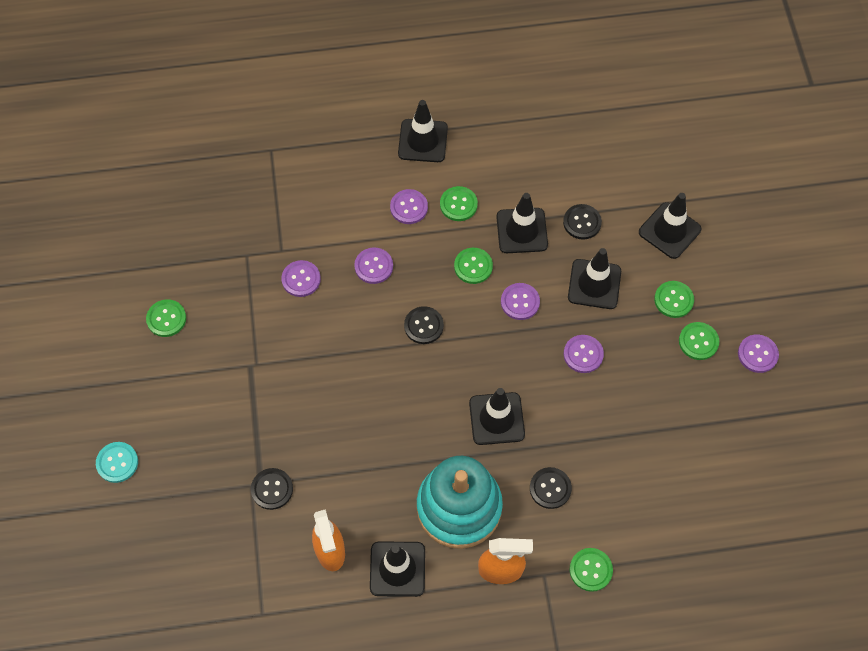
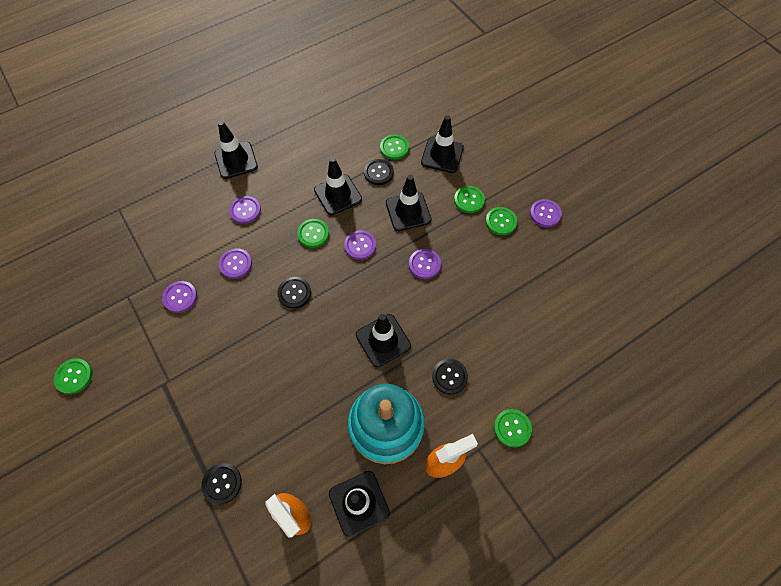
camera: 25 degrees left, 0 degrees up
(117, 462) = (69, 525): turquoise button -> none
(458, 204) = (282, 194): green button -> green button (394, 148)

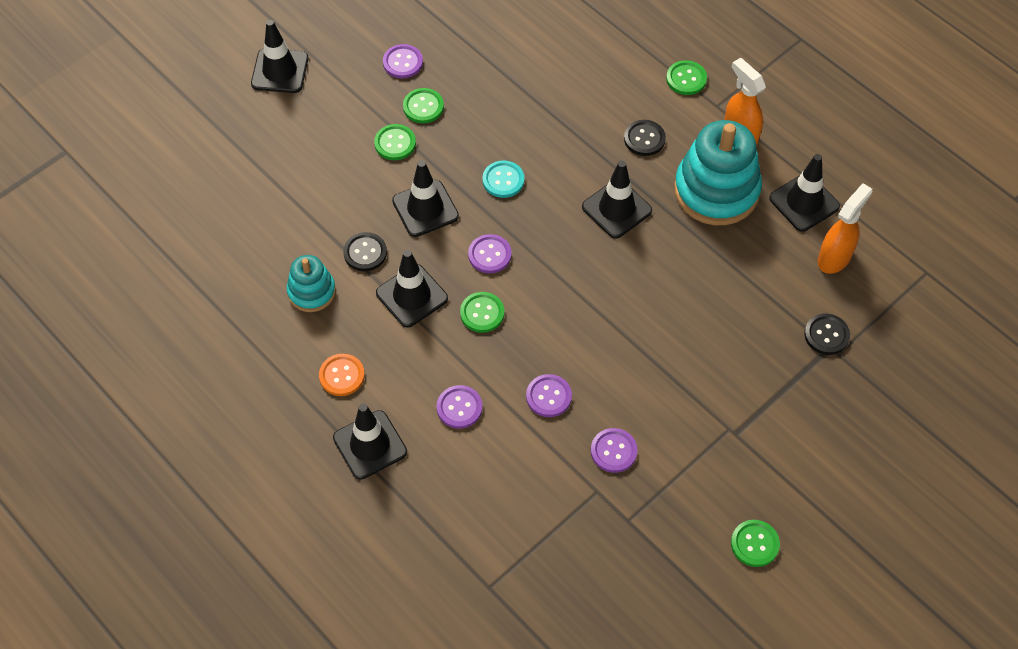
camera: 100 degrees left, 5 degrees down
(289, 151) = (342, 376): none -> orange button
(294, 293) = (576, 316): black button -> none
(355, 141) = (311, 292): none -> turquoise stacking toy
(394, 148) = (317, 240): green button -> none
(424, 264) = (503, 180): purple button -> turquoise button
(442, 155) = (322, 181): black traffic cone -> black traffic cone (280, 71)

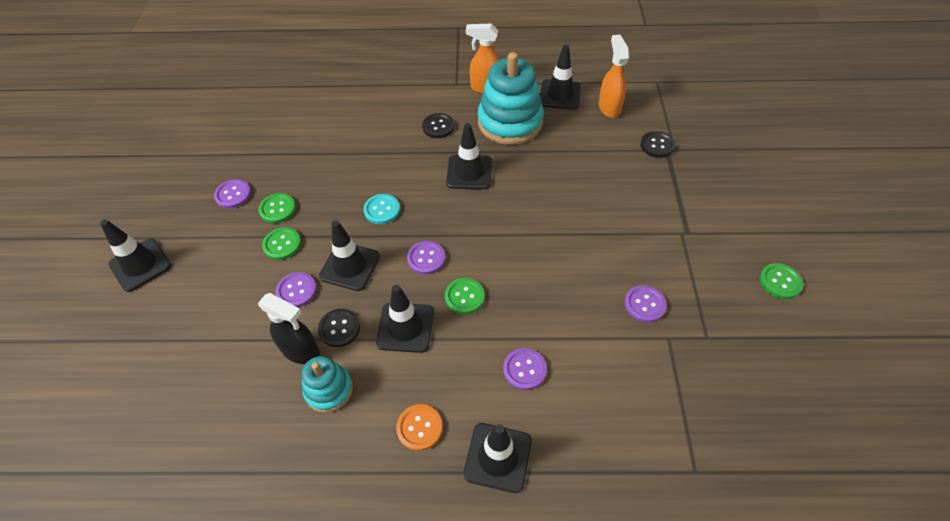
camera: 45 degrees left, 5 degrees down
(322, 245) = (301, 350): none -> black spray bottle
(548, 396) = (568, 309): purple button -> purple button (296, 290)
(686, 79) = (423, 83): green button -> none

